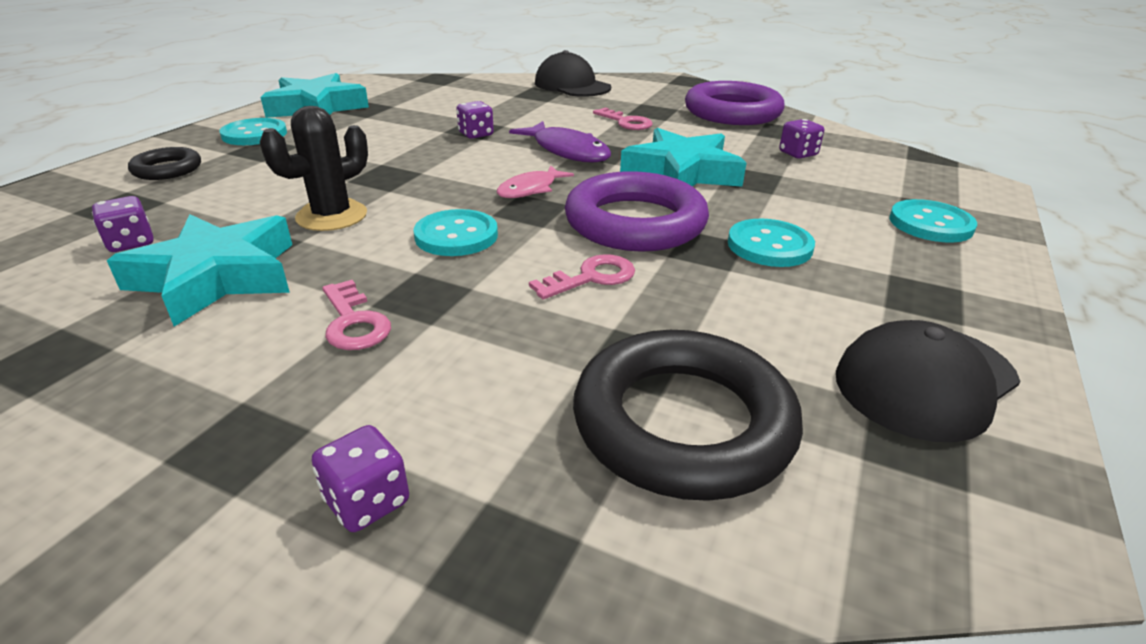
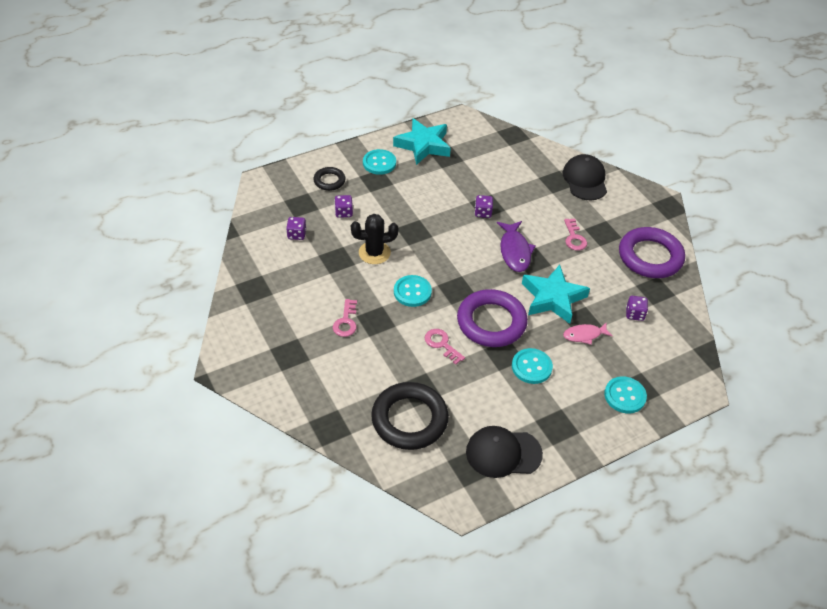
camera: 35 degrees right, 15 degrees up
(217, 277) = (316, 272): turquoise star -> none
(367, 501) = (310, 392): purple dice -> purple dice (344, 212)
(530, 189) = (469, 275): pink fish -> pink fish (584, 335)
(591, 277) = (442, 344): pink key -> pink key turned 135 degrees counterclockwise

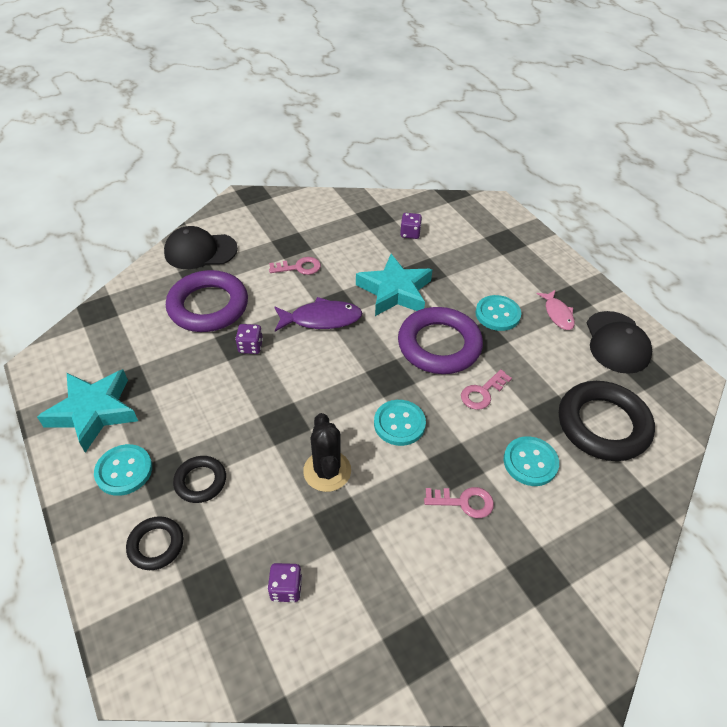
camera: 90 degrees left, 0 degrees up
(344, 212) = (237, 518): purple dice -> none
(370, 195) = (200, 481): none -> black ring
(584, 335) = (445, 271): pink fish -> pink fish (557, 314)
(625, 396) = (516, 250): turquoise button -> turquoise button (530, 462)
(650, 257) = (328, 215): purple ring -> purple ring (208, 306)

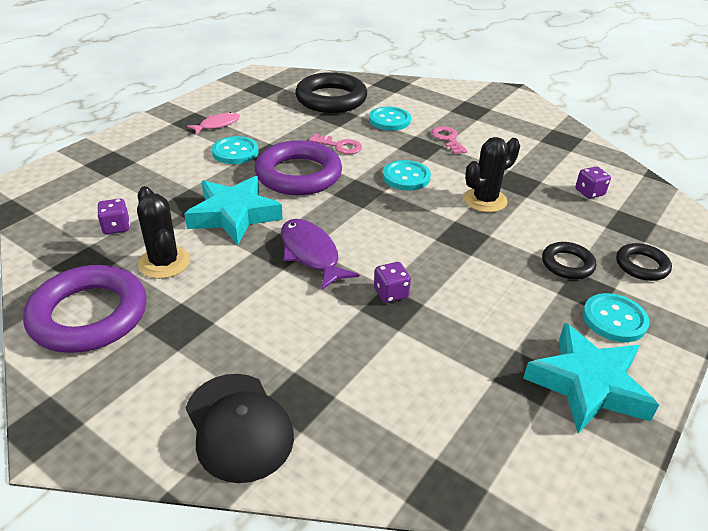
camera: 115 degrees left, 10 degrees down
(208, 306) = (352, 359): purple ring -> purple ring (89, 315)
(299, 267) = (227, 301): pink key -> none
(356, 248) = (164, 262): none -> black cactus
(617, 342) = (238, 99): black cap -> none

